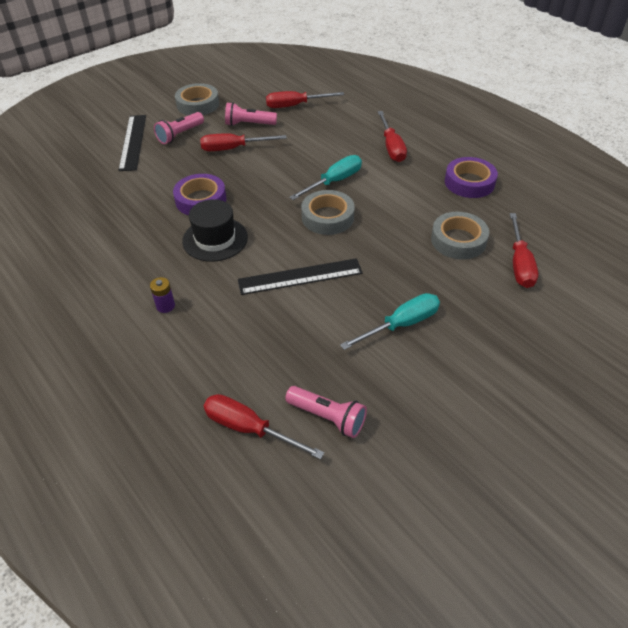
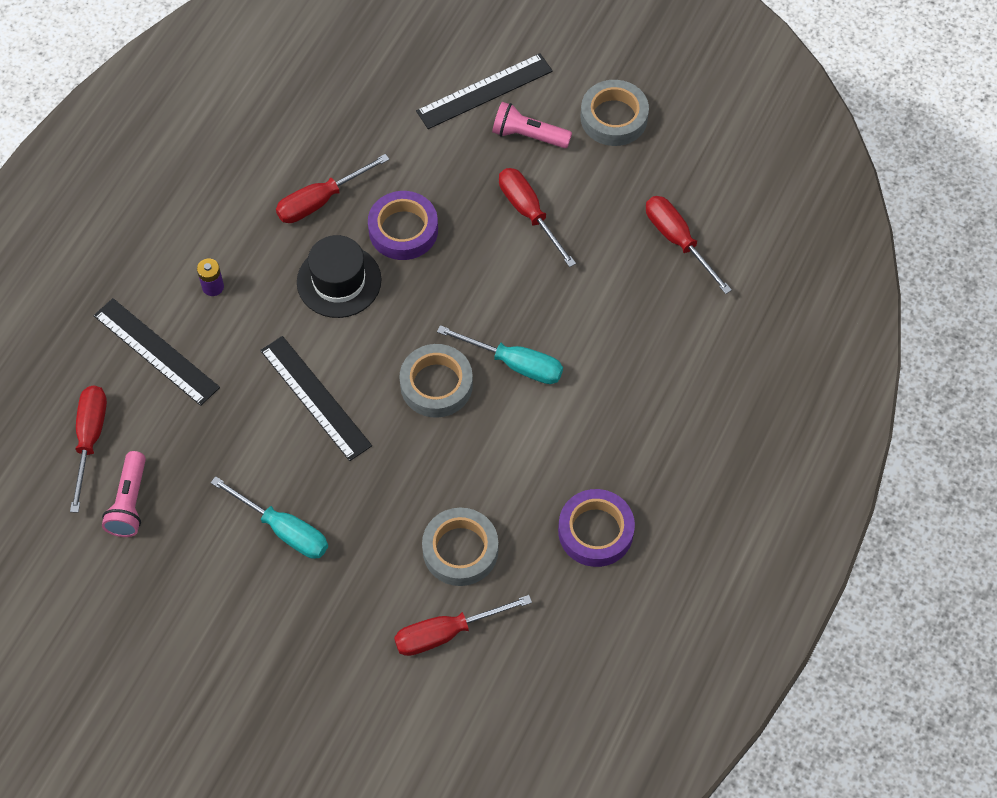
camera: 65 degrees right, 15 degrees up
(196, 357) = (156, 351): none -> black ruler
(249, 124) = (597, 204): pink flashlight -> none
(391, 147) = (633, 406): red screwdriver -> red screwdriver (320, 201)

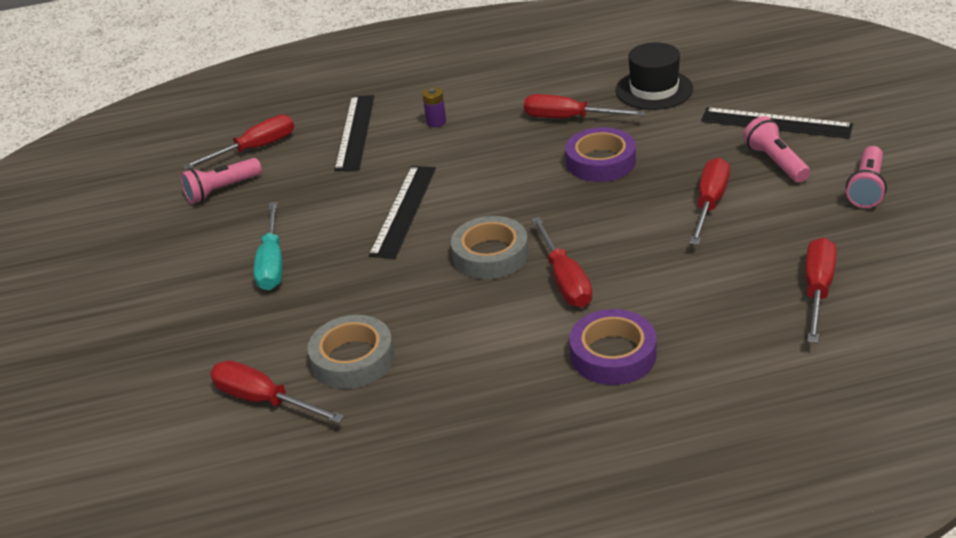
camera: 55 degrees right, 25 degrees down
(339, 281) = (515, 163): black hat -> black hat (654, 90)
(515, 364) = (565, 280): turquoise screwdriver -> red screwdriver
(595, 531) = (463, 425): purple tape -> purple tape (613, 354)
(614, 118) = (866, 188): grey tape -> pink flashlight

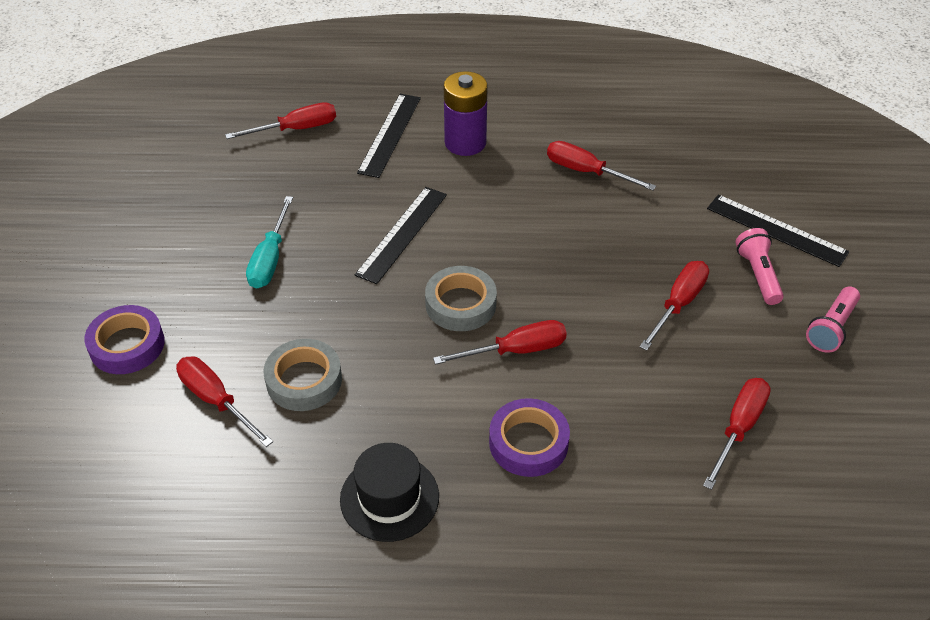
camera: 10 degrees right, 10 degrees up
(221, 190) = (253, 167): pink flashlight -> none
(436, 122) = (465, 143): purple battery -> purple battery, size x2.20
(565, 280) = (516, 350): red screwdriver -> red screwdriver turned 105 degrees counterclockwise
(601, 162) = (597, 229): purple tape -> purple tape (127, 345)
(654, 90) = (677, 160): black hat -> black hat (389, 498)

